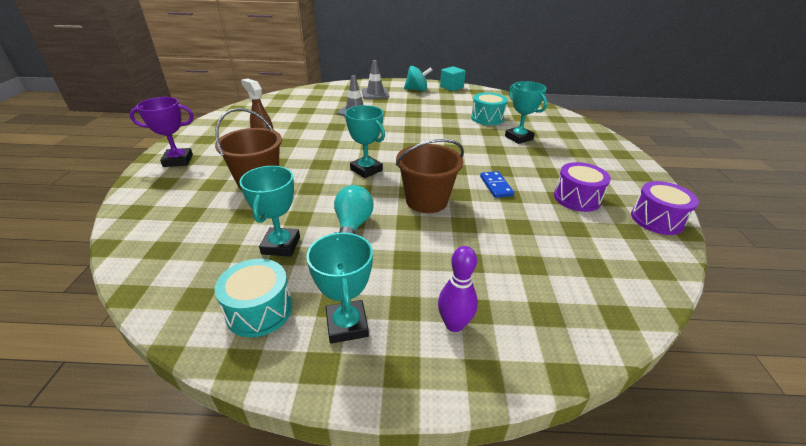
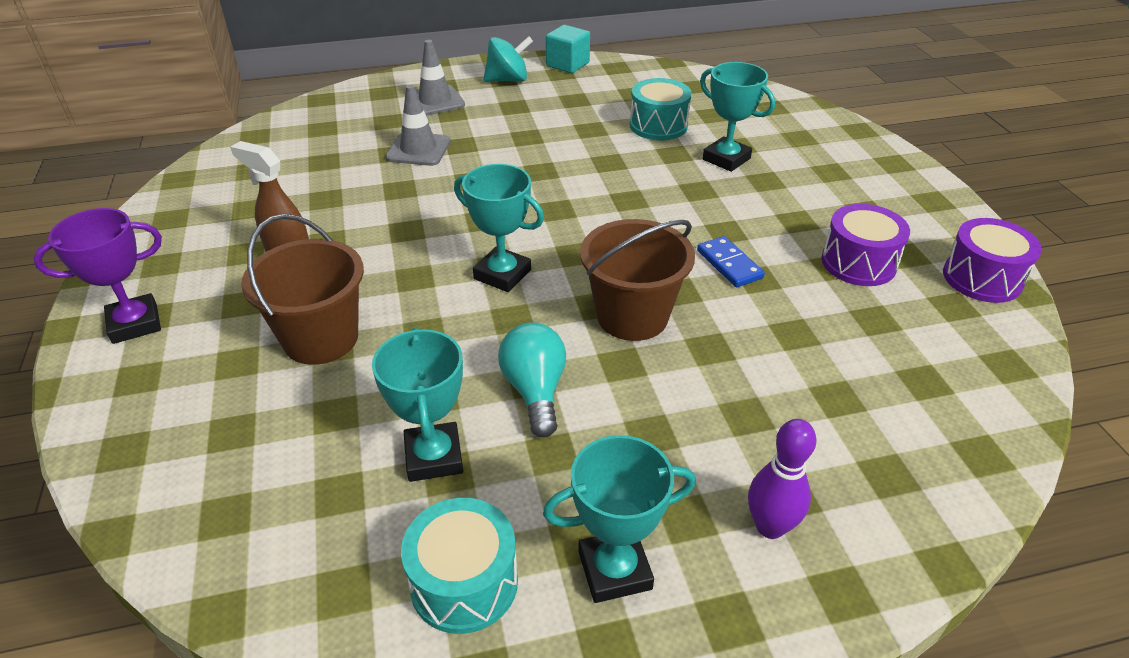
camera: 15 degrees left, 5 degrees up
(347, 325) = (614, 570): turquoise trophy -> turquoise trophy turned 75 degrees counterclockwise

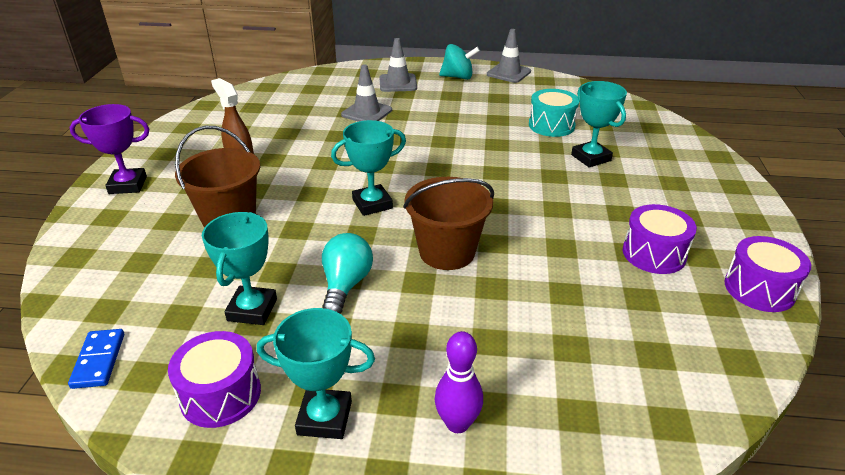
camera: 20 degrees right, 5 degrees down
(464, 582) = (220, 394): turquoise drum -> purple drum
(502, 274) = (372, 204): turquoise trophy -> turquoise trophy turned 75 degrees counterclockwise
(567, 64) = (508, 73): turquoise cube -> grey traffic cone
(729, 264) = (545, 232): blue domino -> blue domino (98, 360)

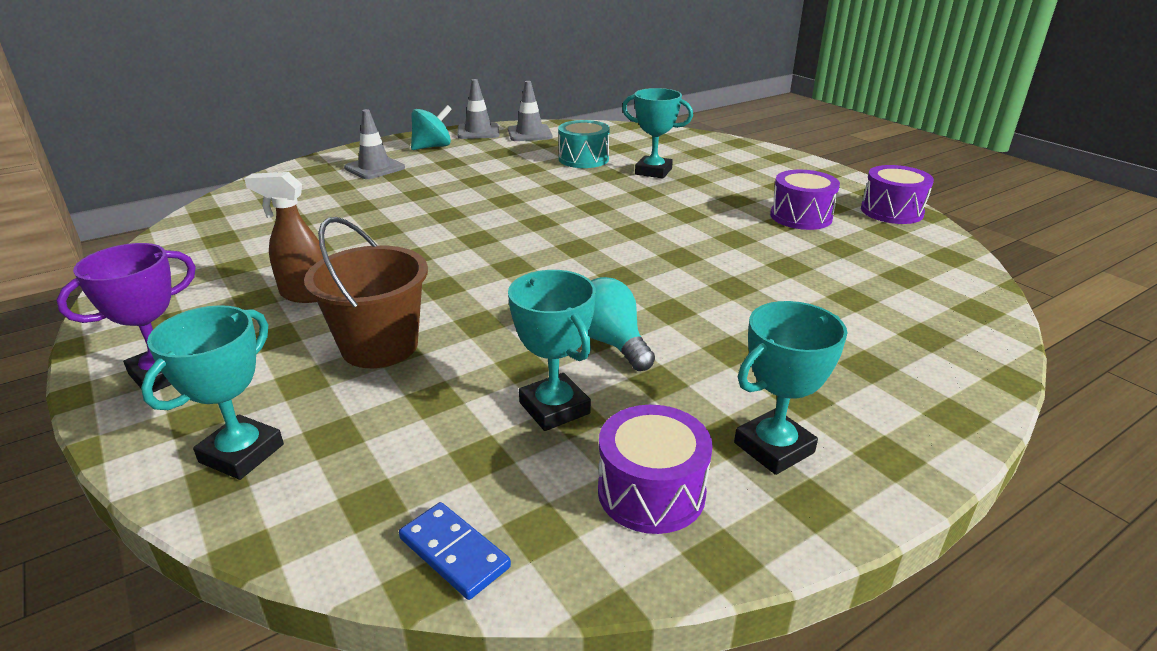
camera: 40 degrees left, 5 degrees down
(367, 112) = (382, 201): grey traffic cone -> grey traffic cone (529, 133)
(372, 204) = (522, 271): turquoise trophy -> turquoise trophy (241, 453)
(447, 252) = (655, 278): brown bucket -> none
(457, 423) = (870, 388): purple bowling pin -> none

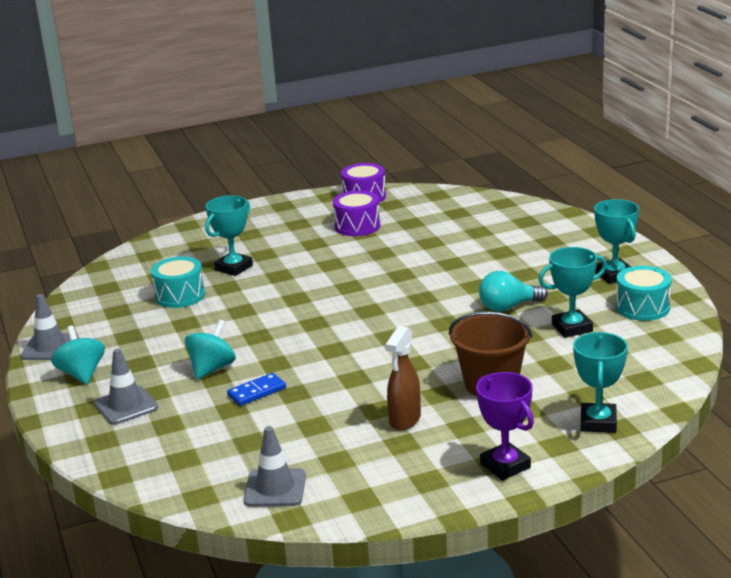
camera: 75 degrees left, 5 degrees down
(241, 453) = (598, 422): turquoise trophy -> turquoise trophy turned 60 degrees clockwise
(438, 189) = (212, 368): none -> turquoise spinning top
(454, 553) = (679, 356): blue domino -> blue domino (257, 392)
(529, 133) = (81, 319): grey traffic cone -> grey traffic cone (275, 488)
(651, 492) = (642, 307): purple drum -> turquoise drum

